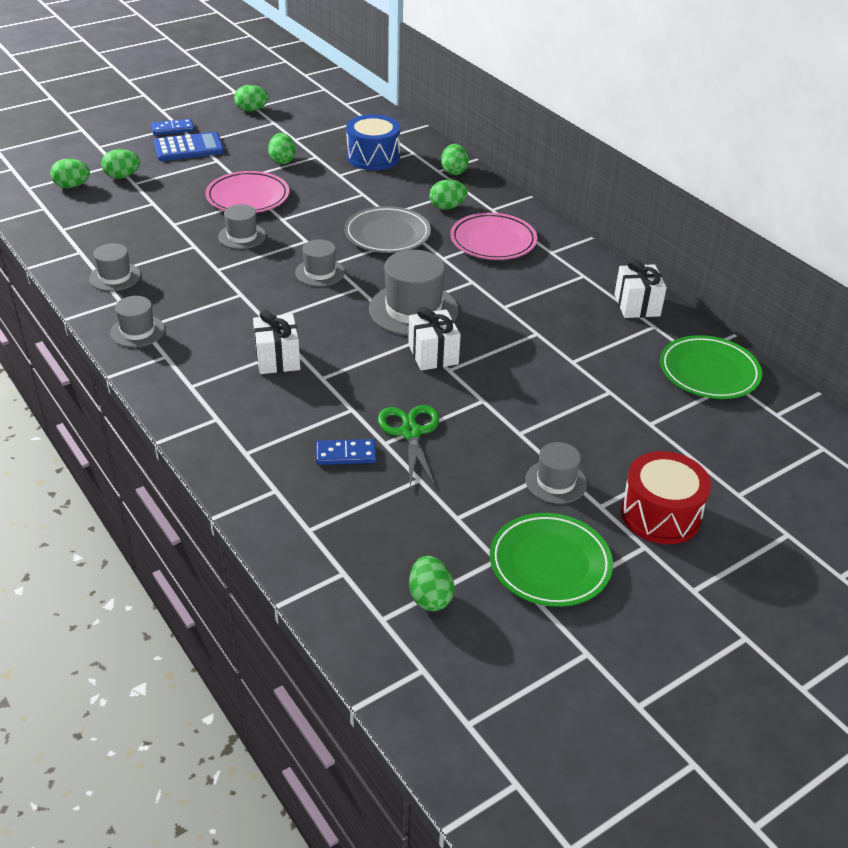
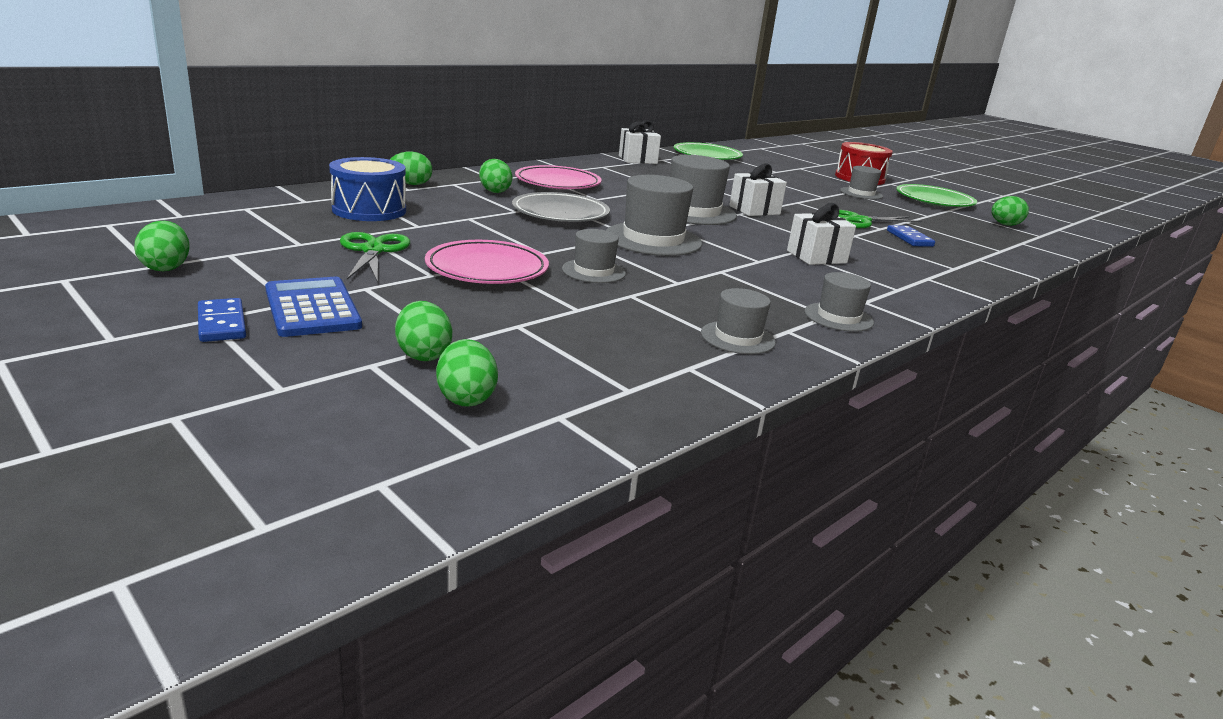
camera: 100 degrees left, 15 degrees down
(282, 160) = (373, 251): green egg -> green scissors
(320, 272) = (653, 239): grey hat -> grey hat, size x1.74

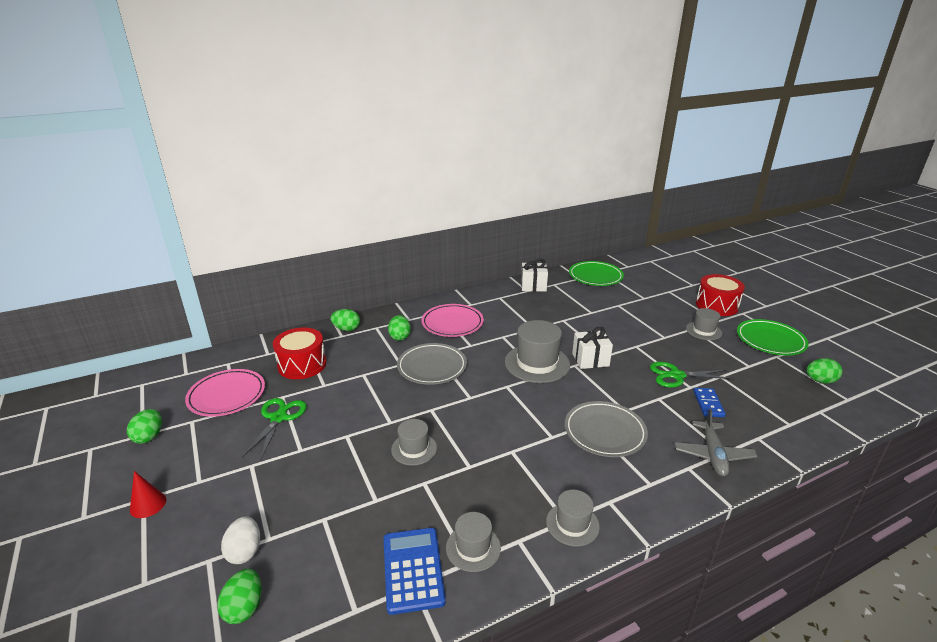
camera: 20 degrees right, 5 degrees up
(221, 323) = (148, 504): blue domino -> red cone
(312, 308) = (207, 489): blue calculator -> blue calculator (413, 569)
(369, 210) = (302, 365): blue drum -> red drum
(423, 355) = (245, 551): green egg -> white egg
(487, 269) = (341, 443): pink plate -> pink plate (227, 395)
(653, 239) = (483, 404): grey hat -> none
(816, 257) = (604, 432): white gift -> grey plate
(944, 269) = (713, 454): none -> grey plane

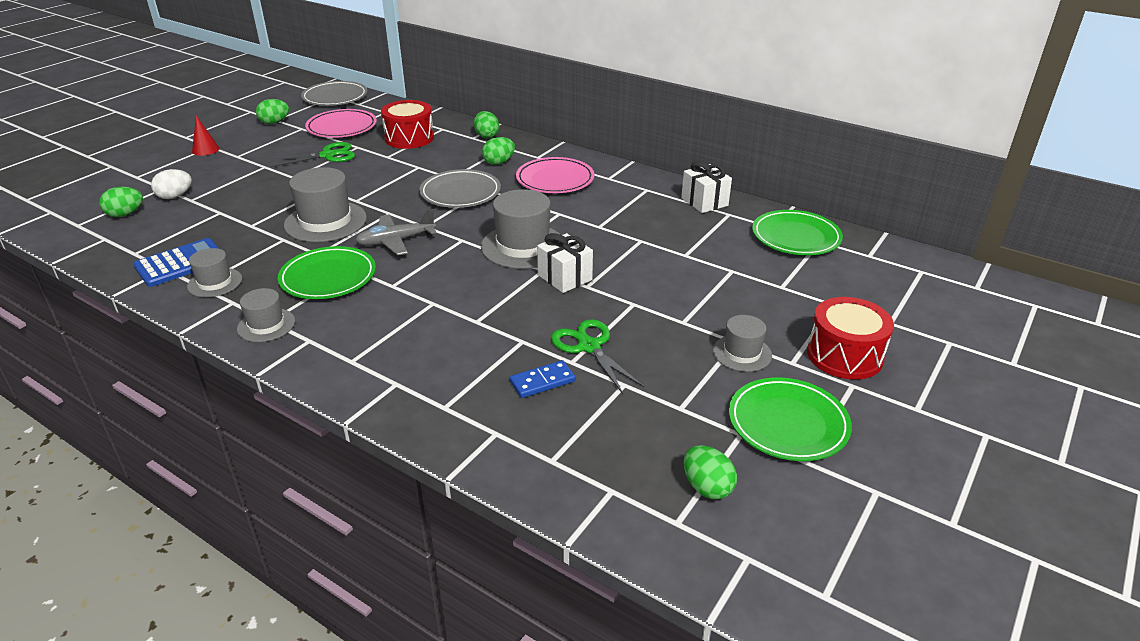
camera: 60 degrees right, 5 degrees up
(414, 449) = (325, 221): grey hat -> grey hat, size x1.74
(515, 469) = (328, 277): none -> green plate
(604, 432) = (424, 315): grey plate -> grey plate (335, 97)
(713, 454) = (433, 398): grey plane -> grey plane (396, 241)

